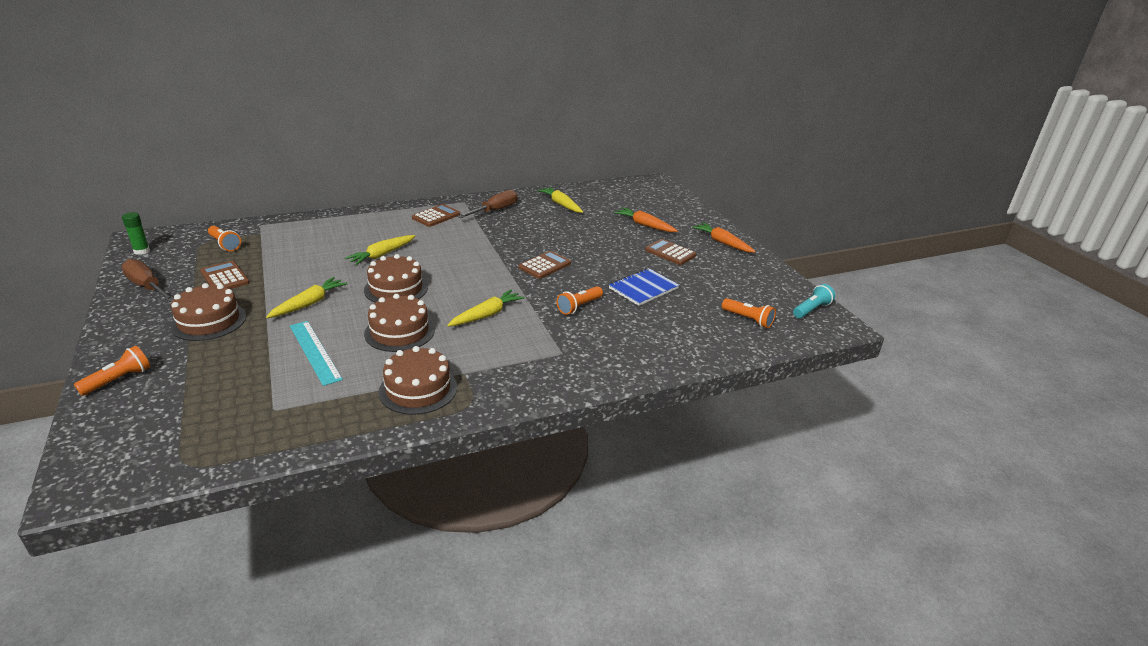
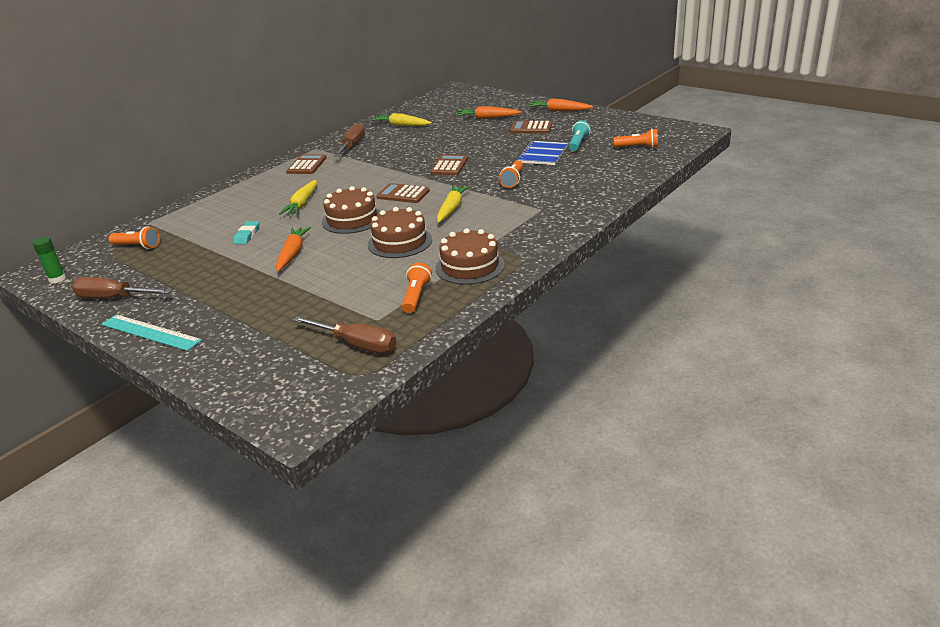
camera: 25 degrees left, 0 degrees up
(119, 380) = (206, 358): orange flashlight -> orange flashlight (416, 297)
(209, 321) = (220, 296): brown cake -> none
(225, 277) = (181, 266): brown calculator -> brown calculator (403, 194)
(225, 428) = (356, 344): none -> brown screwdriver
(304, 269) = (247, 235): none -> turquoise eraser
(309, 303) = (292, 254): yellow carrot -> orange carrot
(314, 352) = (350, 278): turquoise ruler -> turquoise ruler (150, 332)
(811, 309) = (669, 128): turquoise flashlight -> turquoise flashlight (578, 144)

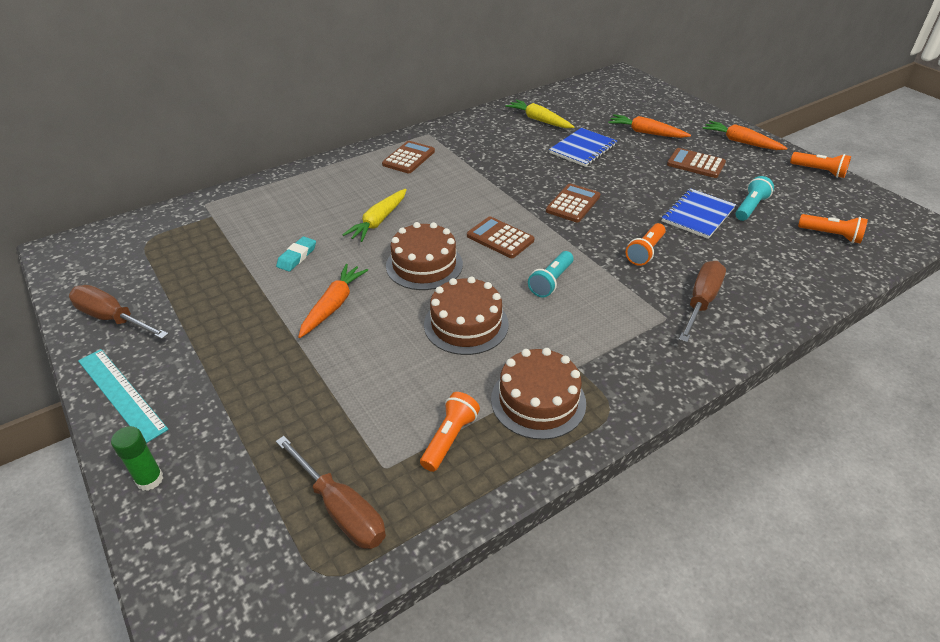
camera: 15 degrees right, 10 degrees up
(57, 279) = (74, 267): green glue stick -> green glue stick (150, 479)
(137, 246) = (176, 239): orange flashlight -> orange flashlight (819, 171)
(352, 146) = (470, 139): brown screwdriver -> brown screwdriver (701, 302)
(443, 135) = (583, 149): none -> blue notebook
(452, 208) = (551, 282): yellow carrot -> turquoise flashlight

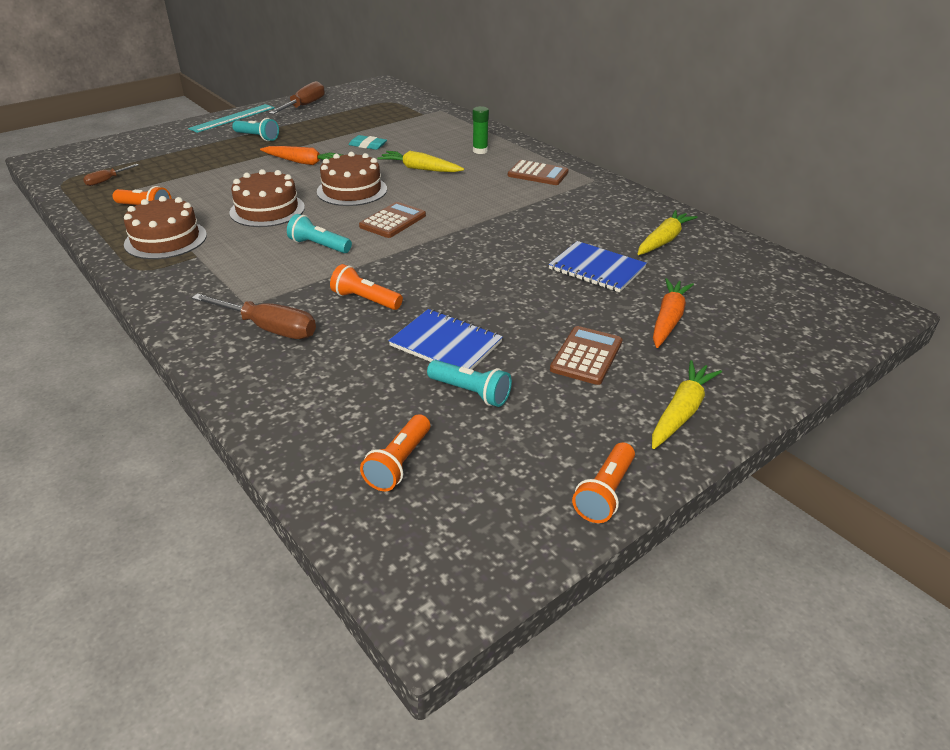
camera: 85 degrees right, 5 degrees down
(150, 479) = (160, 134): green glue stick -> green glue stick (480, 151)
(223, 356) = (257, 137): none -> turquoise flashlight
(341, 509) = (107, 181): brown screwdriver -> brown screwdriver, size x0.55
(573, 204) = (461, 259): brown calculator -> none
(740, 142) = (681, 411): orange carrot -> yellow carrot

